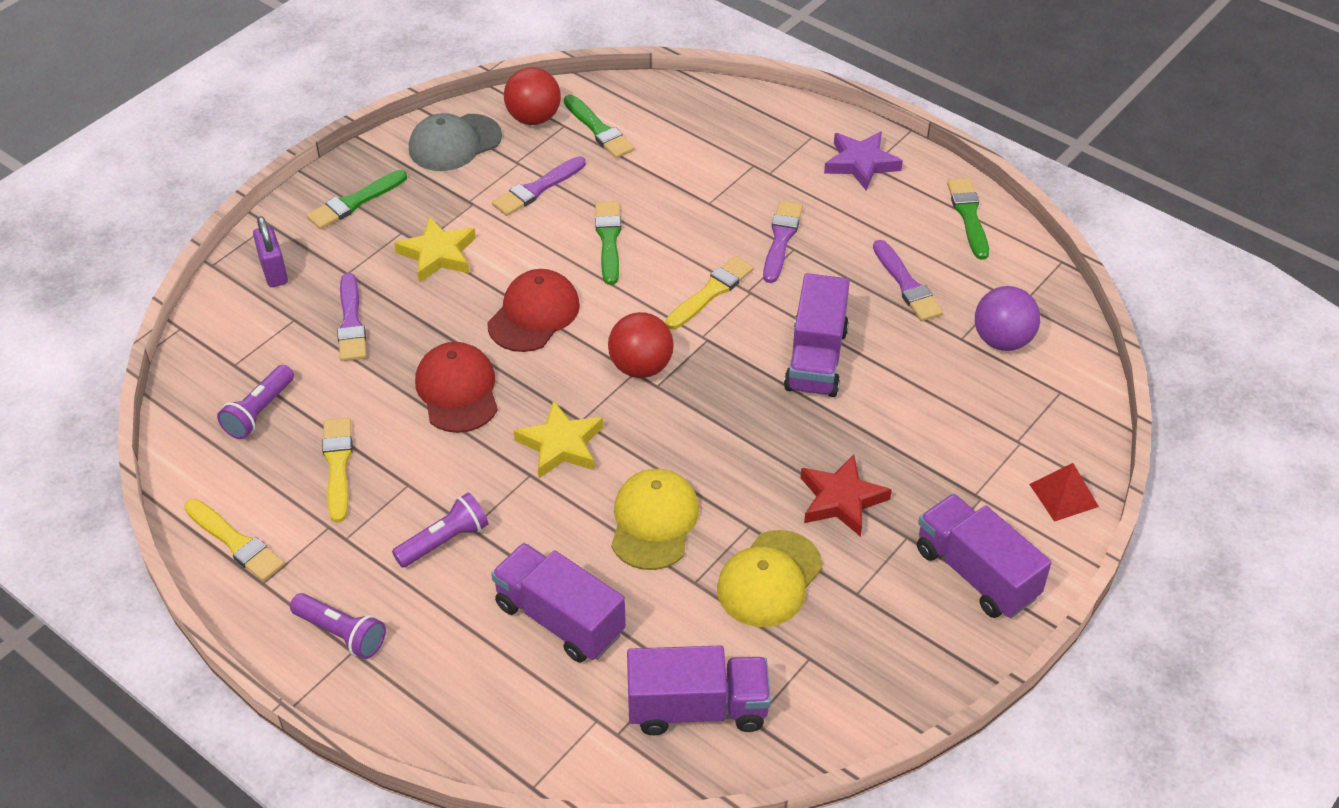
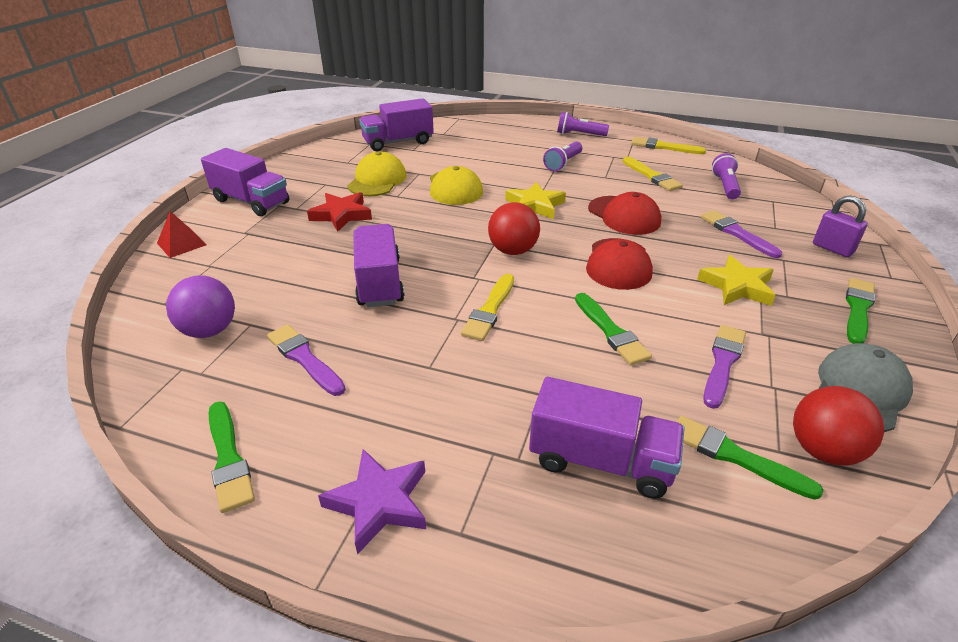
camera: 160 degrees right, 10 degrees down
(560, 619) = (481, 153): purple truck -> purple truck (600, 461)
(781, 239) = (446, 373): purple brush -> none

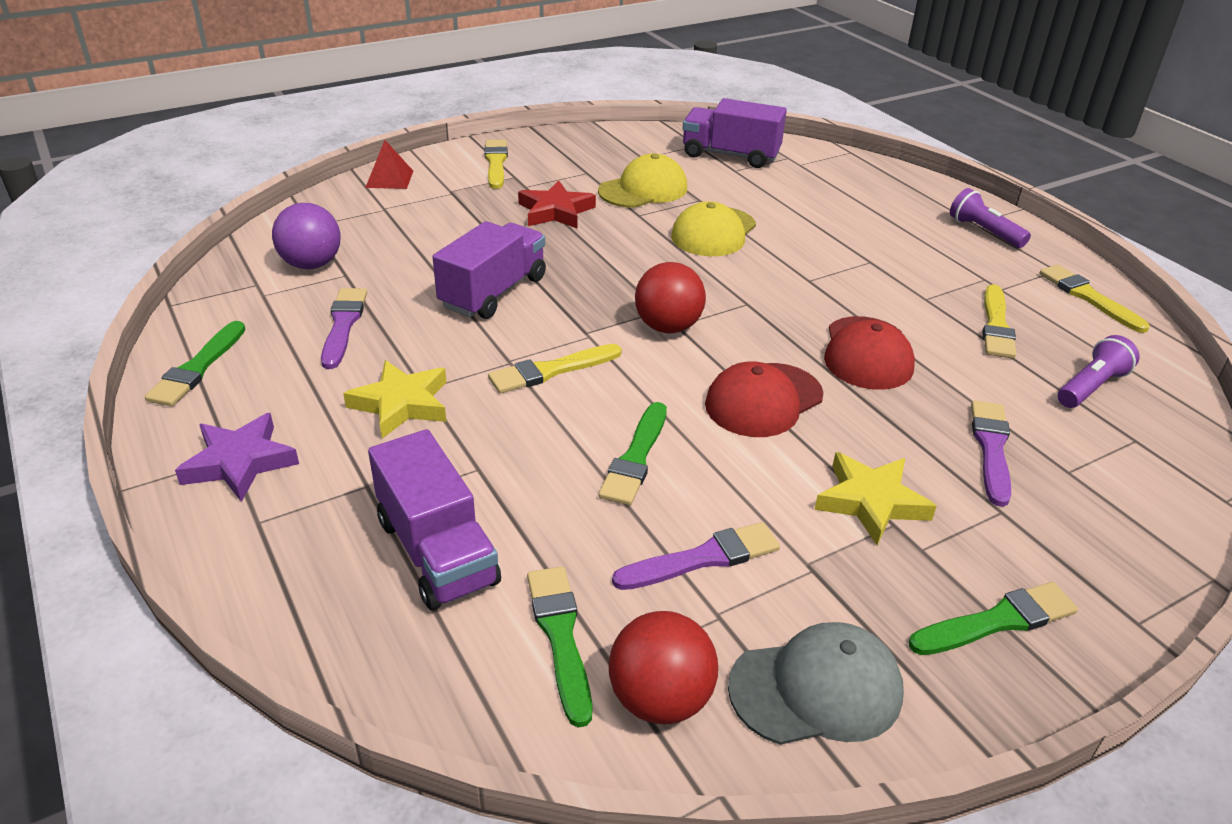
camera: 40 degrees right, 0 degrees up
(251, 202) = (496, 163): purple truck -> yellow brush
(534, 205) = (773, 291): yellow star -> yellow star (401, 404)
(563, 163) = (895, 259): purple flashlight -> none
(832, 248) = (1111, 541): purple padlock -> none

